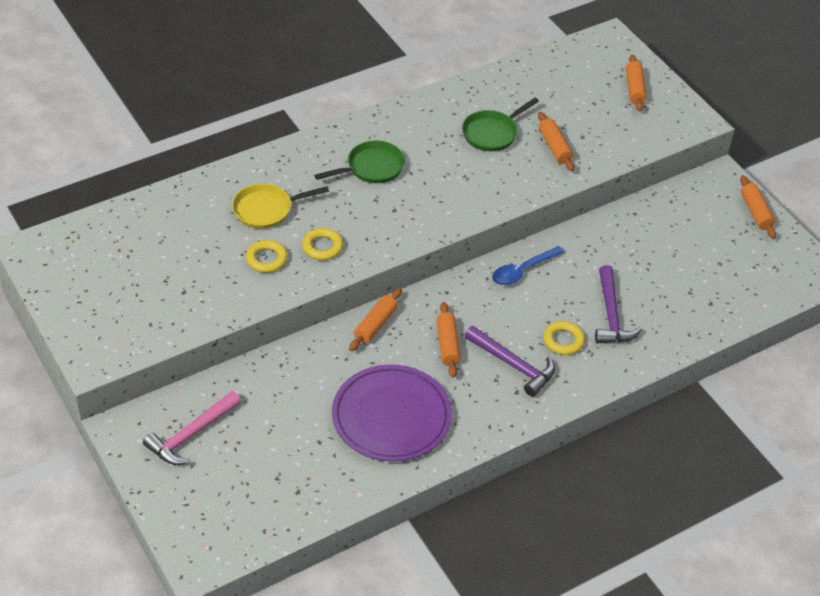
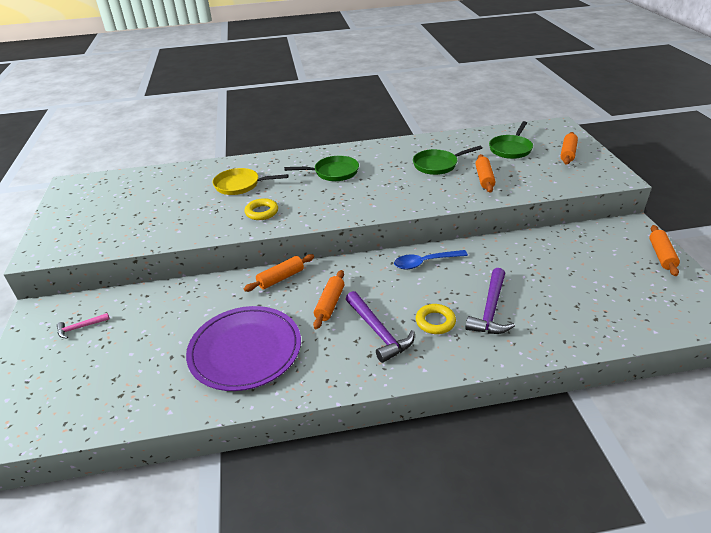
camera: 25 degrees right, 10 degrees down
(192, 435) = (80, 327): pink hammer -> pink hammer, size x0.53
(266, 259) = (215, 213): yellow ring -> none
(567, 90) = (511, 149): none -> green pan

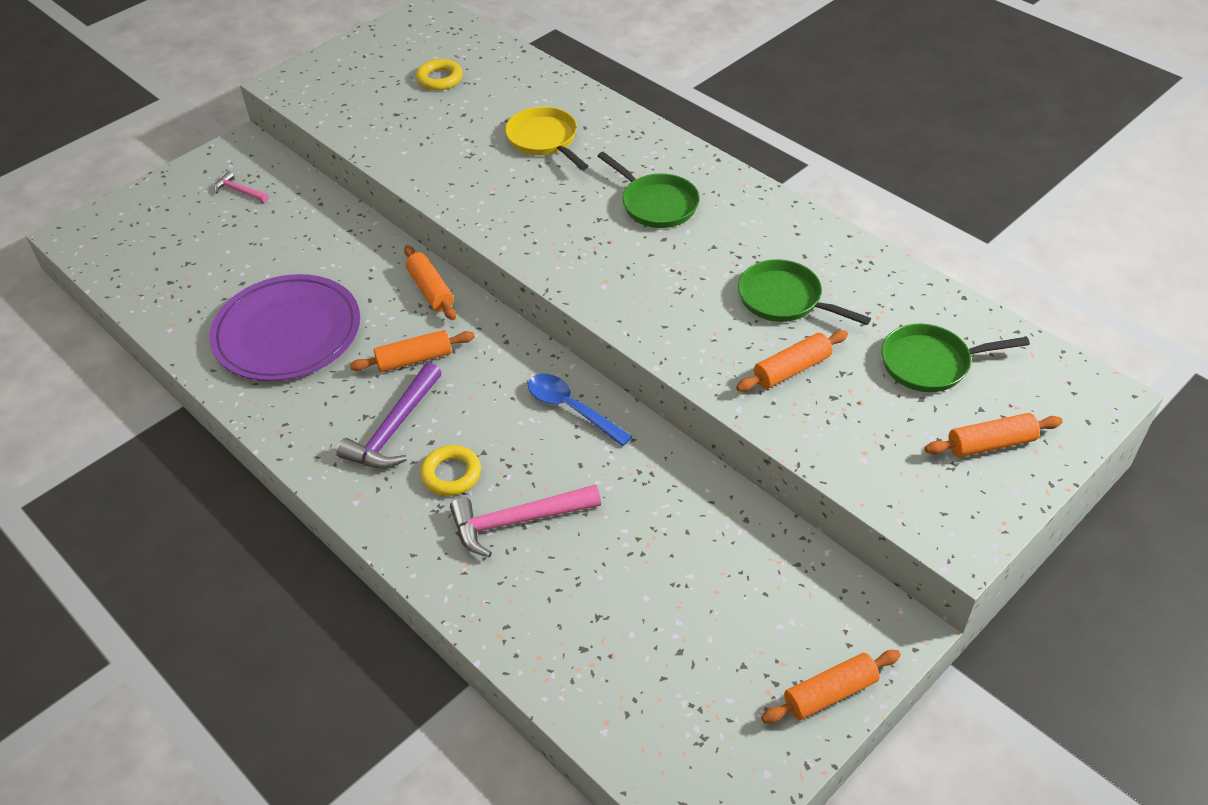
camera: 55 degrees right, 10 degrees up
(262, 212) = (498, 194): yellow ring -> yellow ring (440, 79)
(281, 278) = (431, 290): orange rolling pin -> orange rolling pin turned 45 degrees clockwise
(491, 309) = (518, 521): purple hammer -> pink hammer

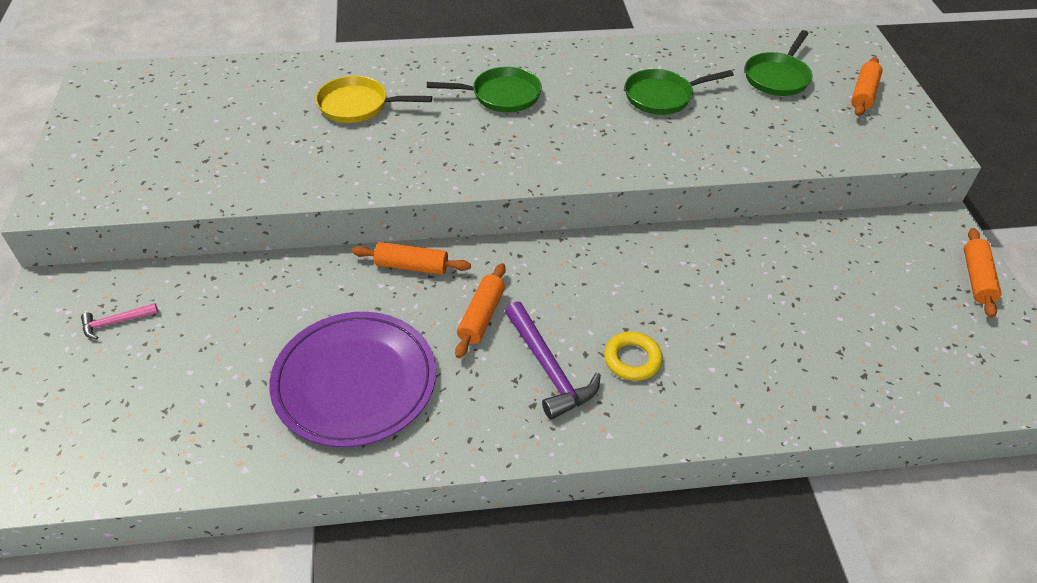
camera: 55 degrees left, 0 degrees up
(440, 79) = (198, 116): yellow ring -> none
(518, 521) = (715, 346): pink hammer -> none
(571, 409) = (627, 259): blue spoon -> none
(791, 369) = (730, 128): orange rolling pin -> none

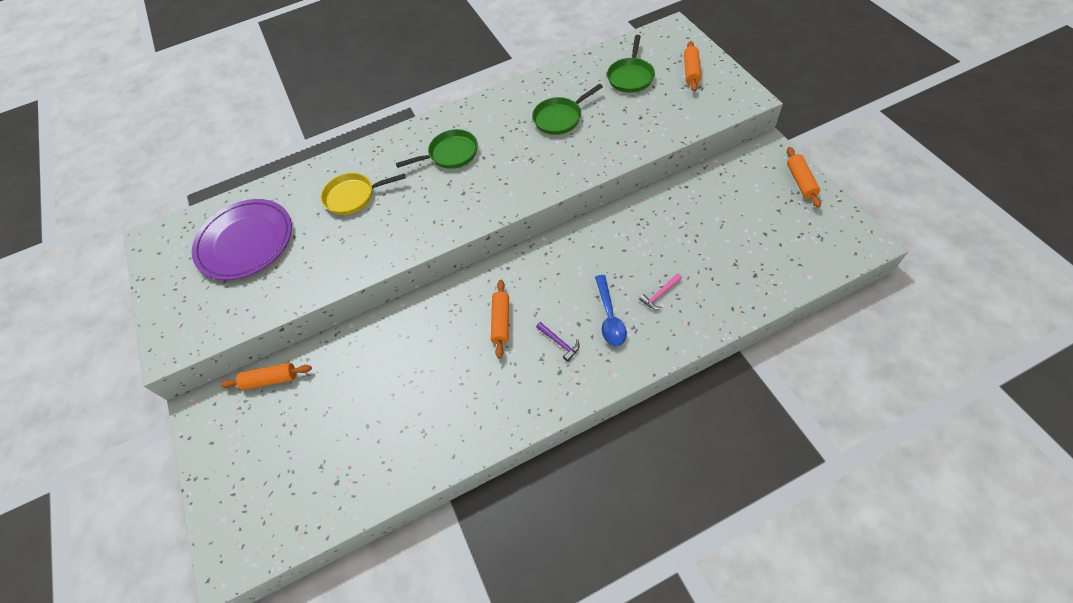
camera: 10 degrees left, 10 degrees up
(116, 322) = (256, 417): pink hammer -> pink hammer (660, 294)
(355, 381) = (438, 399): purple plate -> purple plate (245, 242)
(412, 266) = (439, 301): orange rolling pin -> orange rolling pin (270, 380)
(548, 368) = (559, 342): purple hammer -> purple hammer, size x0.53
(632, 359) = (609, 317): yellow ring -> blue spoon

